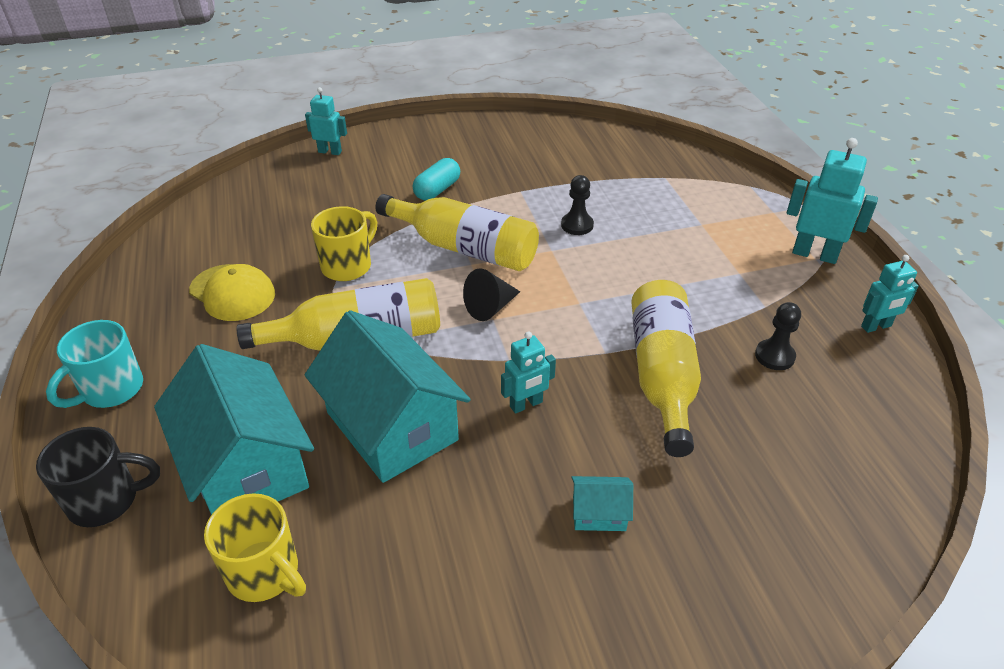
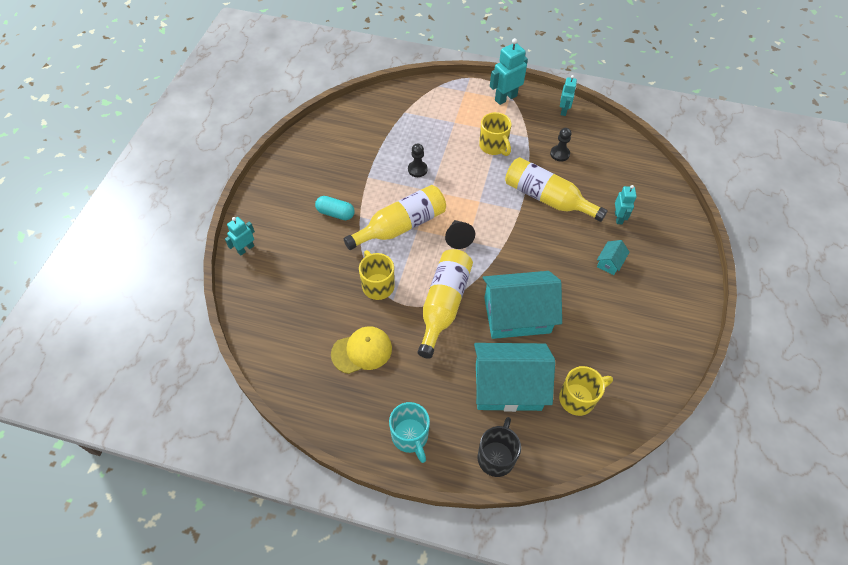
camera: 60 degrees left, 15 degrees up
(437, 190) = (335, 213): turquoise capsule -> turquoise capsule turned 45 degrees counterclockwise
(526, 404) = (534, 256): turquoise robot -> turquoise robot (618, 218)
(702, 278) = (493, 146): none -> yellow mug

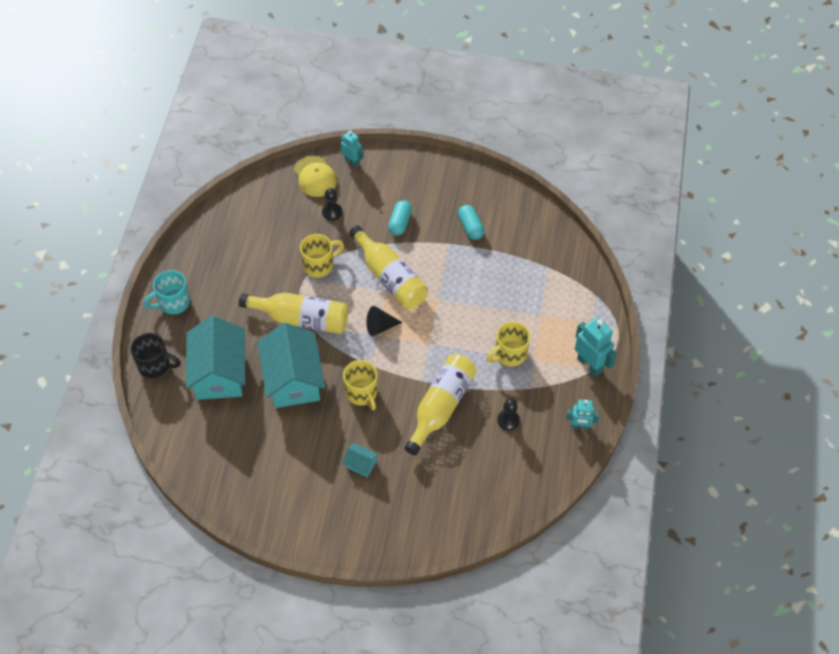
camera: 85 degrees right, 0 degrees up
(351, 160) = (470, 227): none -> turquoise capsule
(362, 351) = (251, 261): yellow cap -> yellow cap (315, 176)
(417, 169) = (465, 285): black pawn -> black pawn (332, 212)
(578, 398) = (208, 429): yellow mug -> yellow mug (362, 393)
(618, 218) = (421, 476): turquoise robot -> none

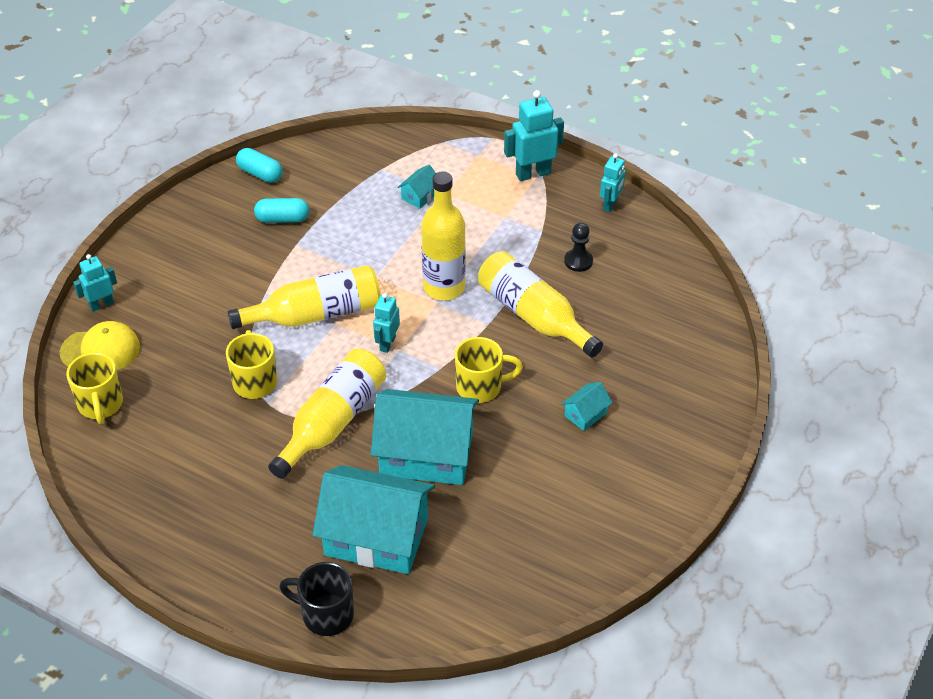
camera: 70 degrees left, 10 degrees down
(155, 365) = (325, 614): black mug -> black mug turned 105 degrees counterclockwise
(173, 303) = (224, 568): turquoise mug -> none
(332, 212) = (173, 346): black pawn -> none
(380, 327) = (387, 343): black cone -> turquoise robot
(400, 223) = (235, 282): turquoise capsule -> turquoise capsule (260, 174)
(446, 343) = (444, 287): none -> yellow bottle
(509, 354) = (487, 235): yellow mug -> yellow mug (100, 405)
(531, 300) = (419, 196): none -> turquoise house

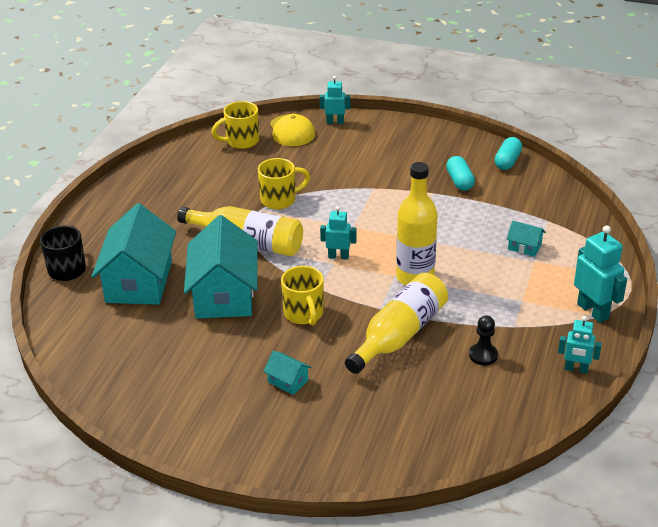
camera: 80 degrees right, 10 degrees down
(101, 305) = (335, 122): turquoise robot -> turquoise robot turned 45 degrees counterclockwise
(316, 314) = (358, 216): yellow bottle -> none

